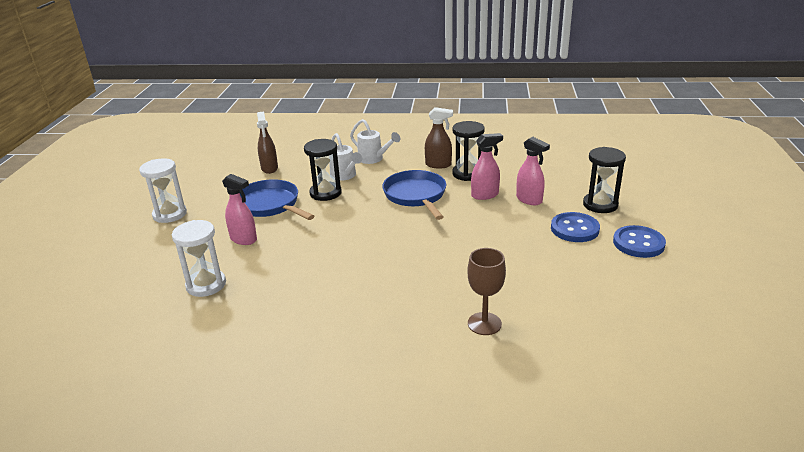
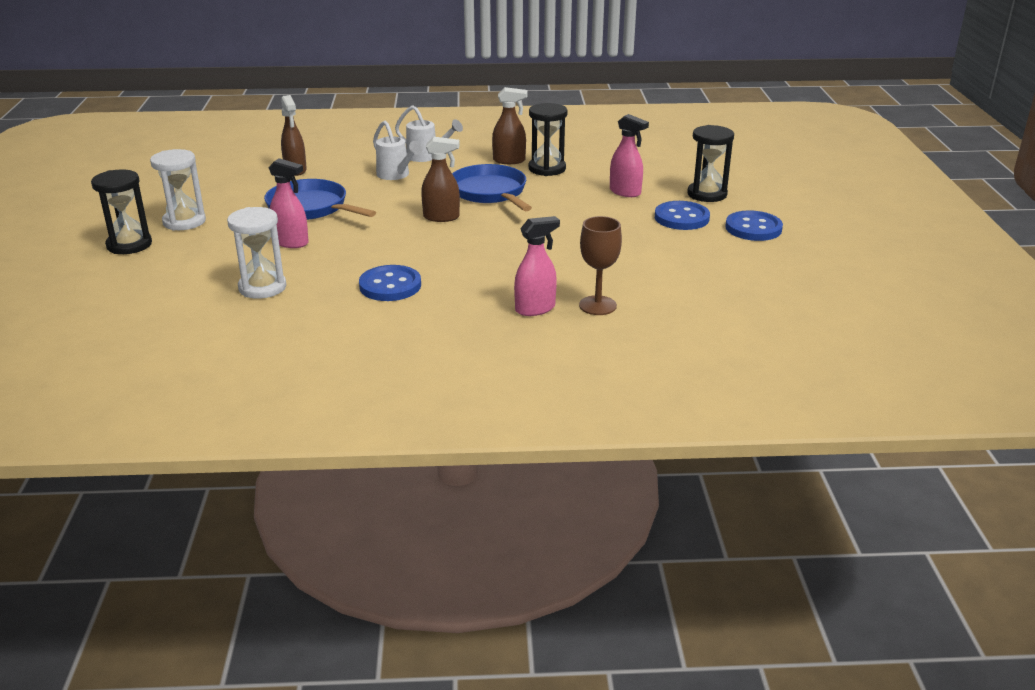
camera: 10 degrees left, 0 degrees up
(310, 289) = (390, 286): none -> blue button
(325, 193) = (377, 193): black hourglass -> black hourglass (129, 245)
(370, 219) = (441, 217): none -> brown spray bottle
(485, 195) = (573, 189): pink spray bottle -> pink spray bottle (535, 309)

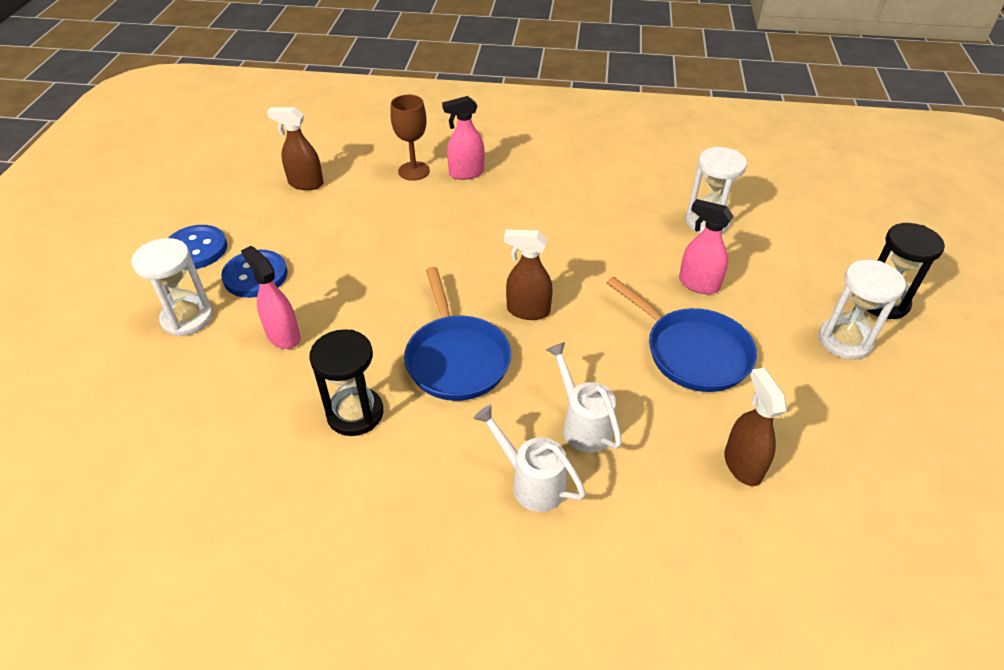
camera: 170 degrees left, 15 degrees up
(390, 286) = (588, 211): blue button -> none
(509, 160) = (401, 449): brown spray bottle -> brown spray bottle (305, 184)
(707, 194) = (187, 318): black hourglass -> white hourglass

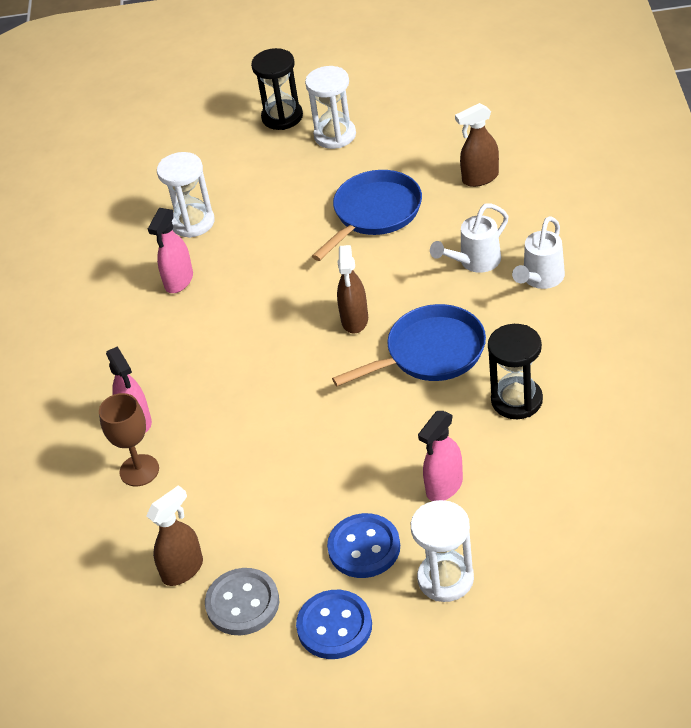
camera: 95 degrees left, 0 degrees up
(254, 207) = (242, 603): none -> grey button
(305, 184) = (183, 569): brown spray bottle -> brown spray bottle turned 135 degrees counterclockwise
(698, 284) = (287, 219): pink spray bottle -> pink spray bottle (179, 281)

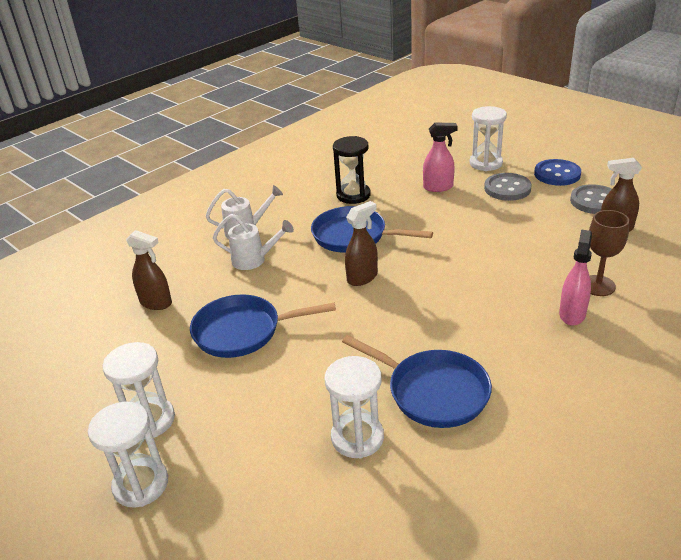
camera: 135 degrees left, 10 degrees down
(179, 281) = (432, 391): pink spray bottle -> blue pan
(282, 117) = (141, 484): black hourglass -> white hourglass
(364, 547) = (507, 188): blue button -> grey button

